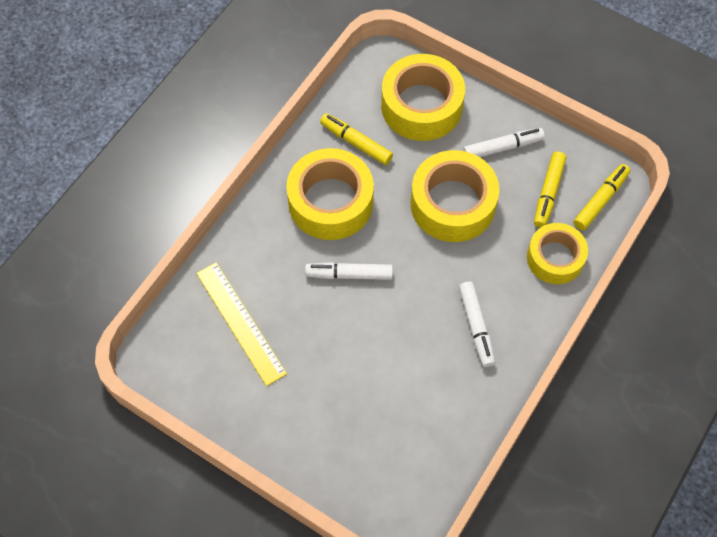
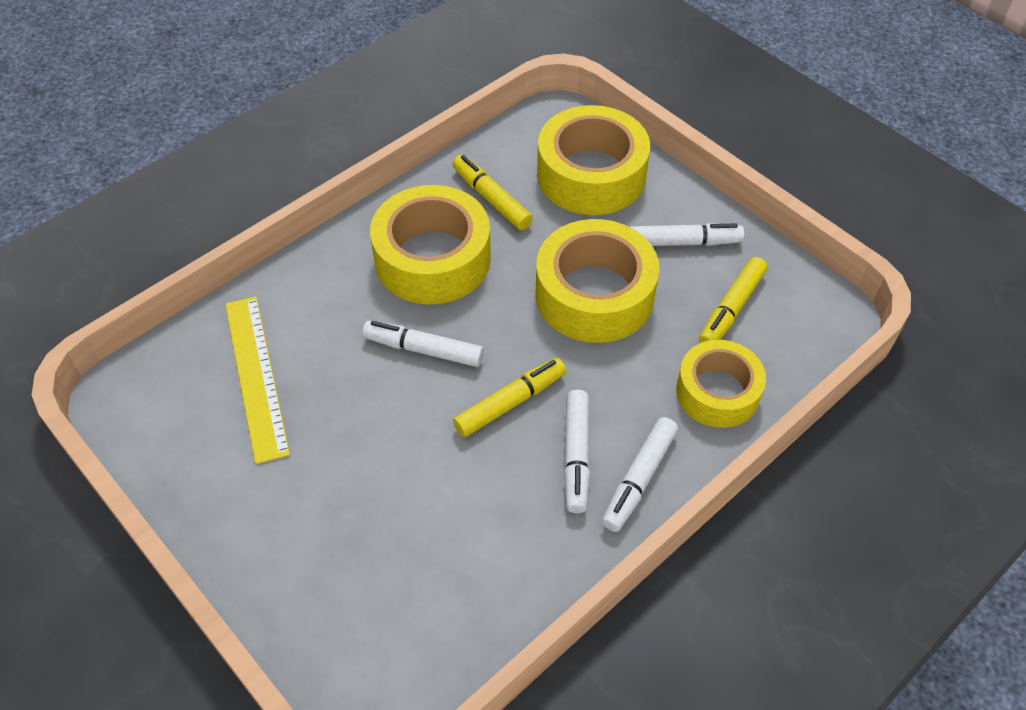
camera: 15 degrees right, 10 degrees down
(521, 332) = (639, 479): none -> white marker
(600, 200) = (803, 333): yellow marker -> yellow marker (510, 403)

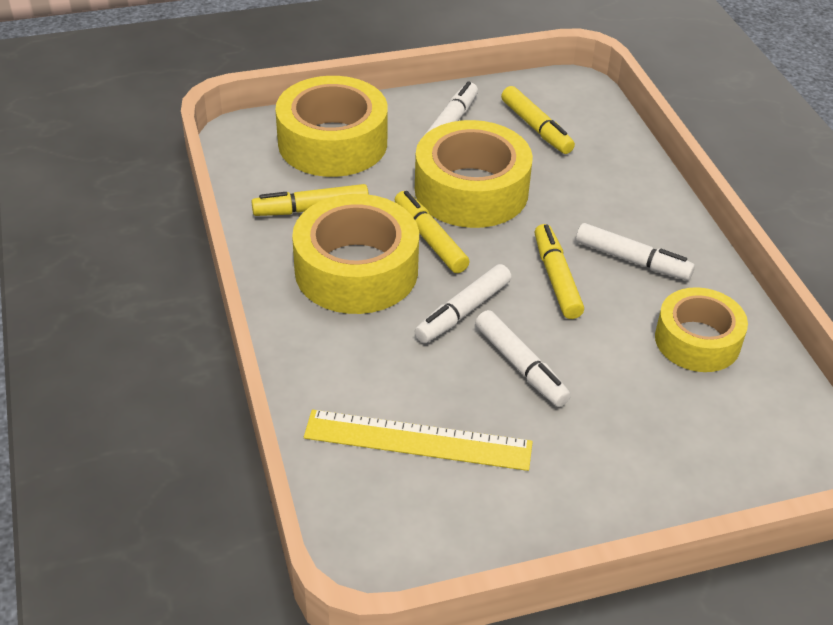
camera: 65 degrees left, 10 degrees down
(504, 291) = (430, 239): none -> yellow marker
(639, 479) = (672, 235): white marker -> white marker (520, 366)
(717, 392) = (612, 166): yellow tape -> yellow tape (697, 340)

